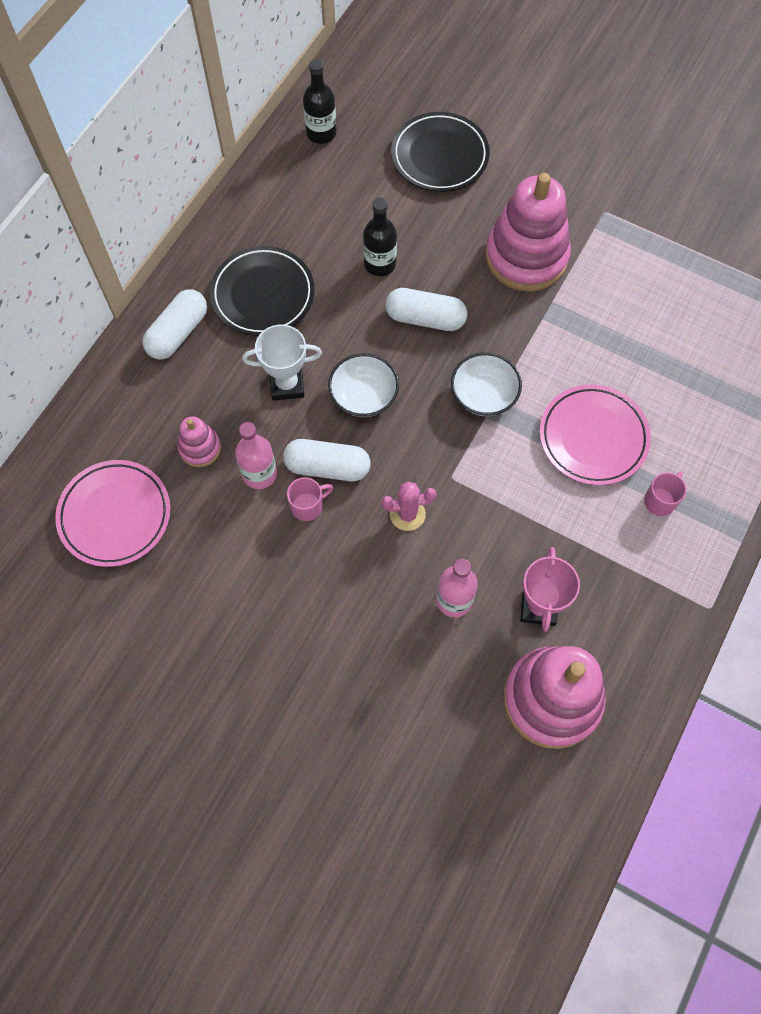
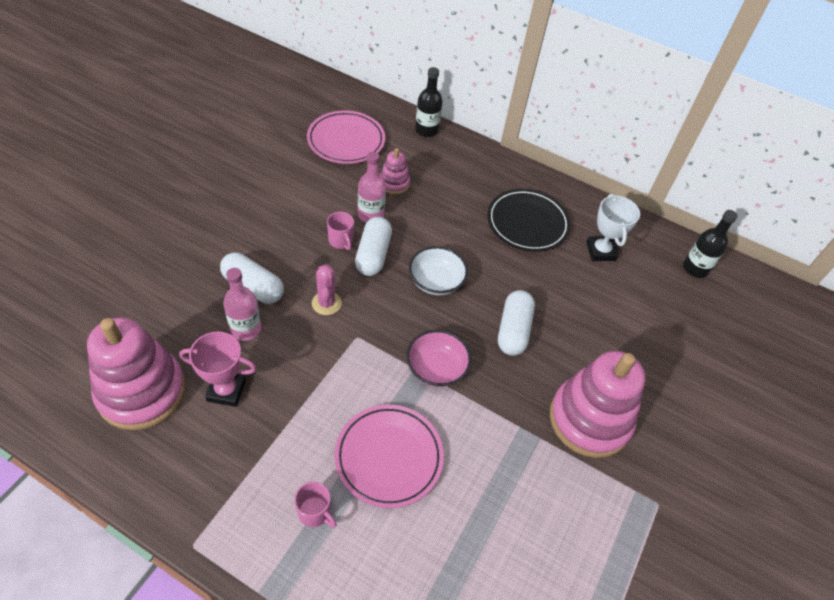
camera: 85 degrees right, 15 degrees down
(178, 333) = (489, 175): white capsule -> white capsule (253, 287)
(287, 385) = (446, 234): white trophy -> white trophy (600, 251)
(380, 264) = (566, 301): black bottle -> black bottle (426, 130)
(439, 156) = (693, 356): black plate -> none
(484, 395) = (436, 368): white bowl -> pink bowl

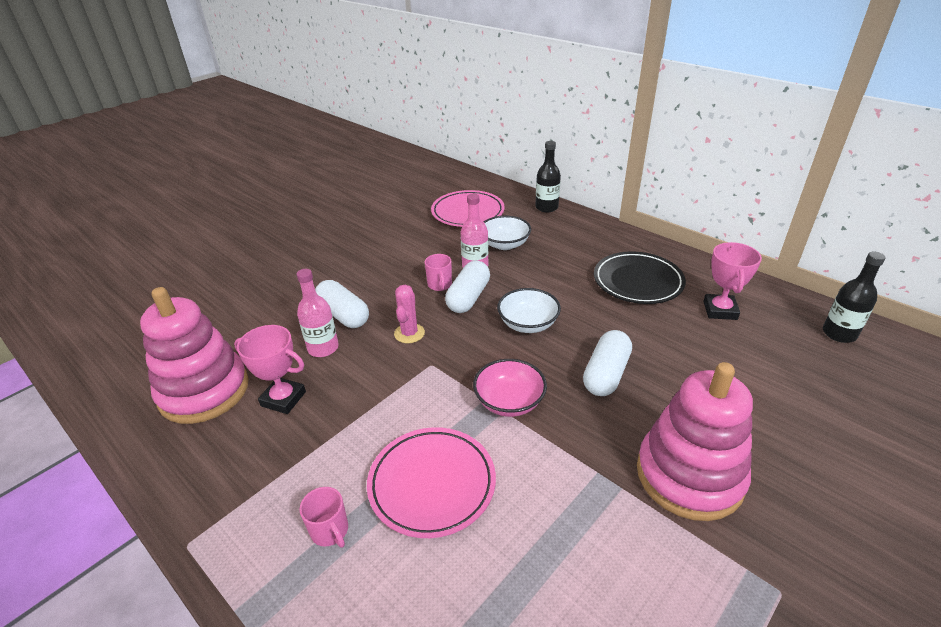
camera: 20 degrees right, 15 degrees down
(394, 183) = (505, 244): pink stacking toy -> white bowl
(600, 251) = (720, 310): white trophy -> pink trophy

